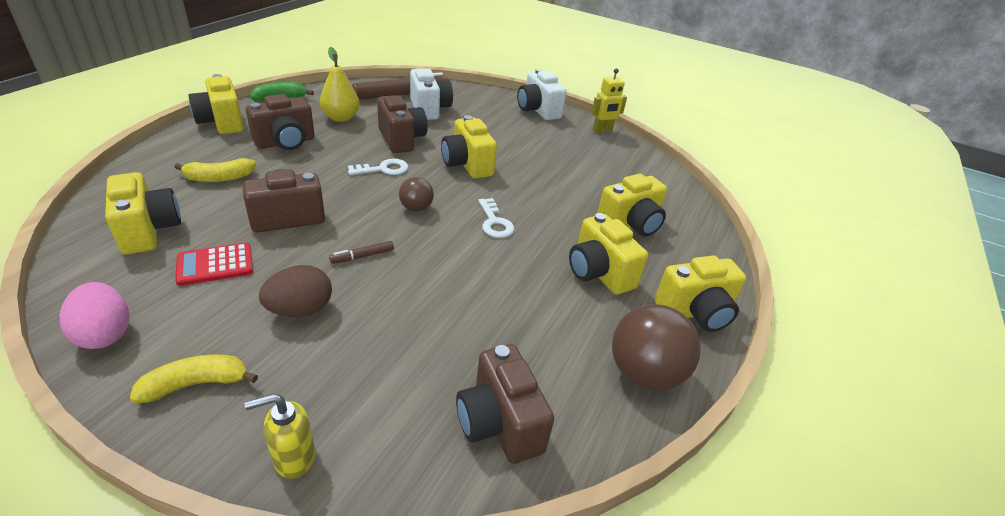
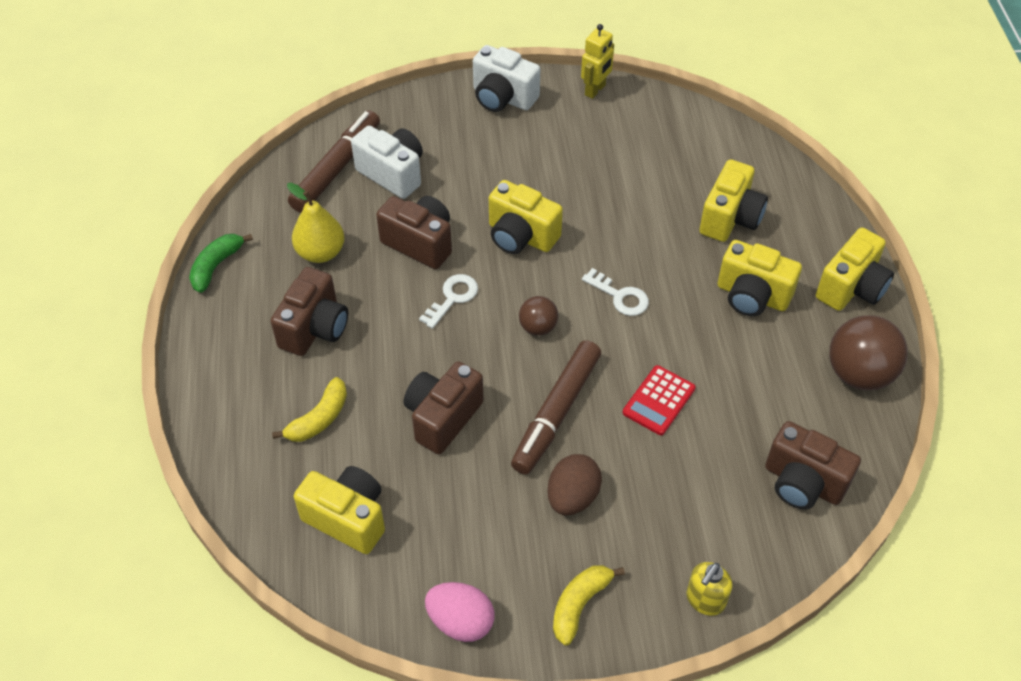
camera: 30 degrees left, 15 degrees up
(215, 265) = (453, 507): red calculator -> red calculator (659, 400)
(222, 122) = (210, 346): yellow camera -> none
(362, 256) = (556, 413): brown marker -> brown marker, size x2.35

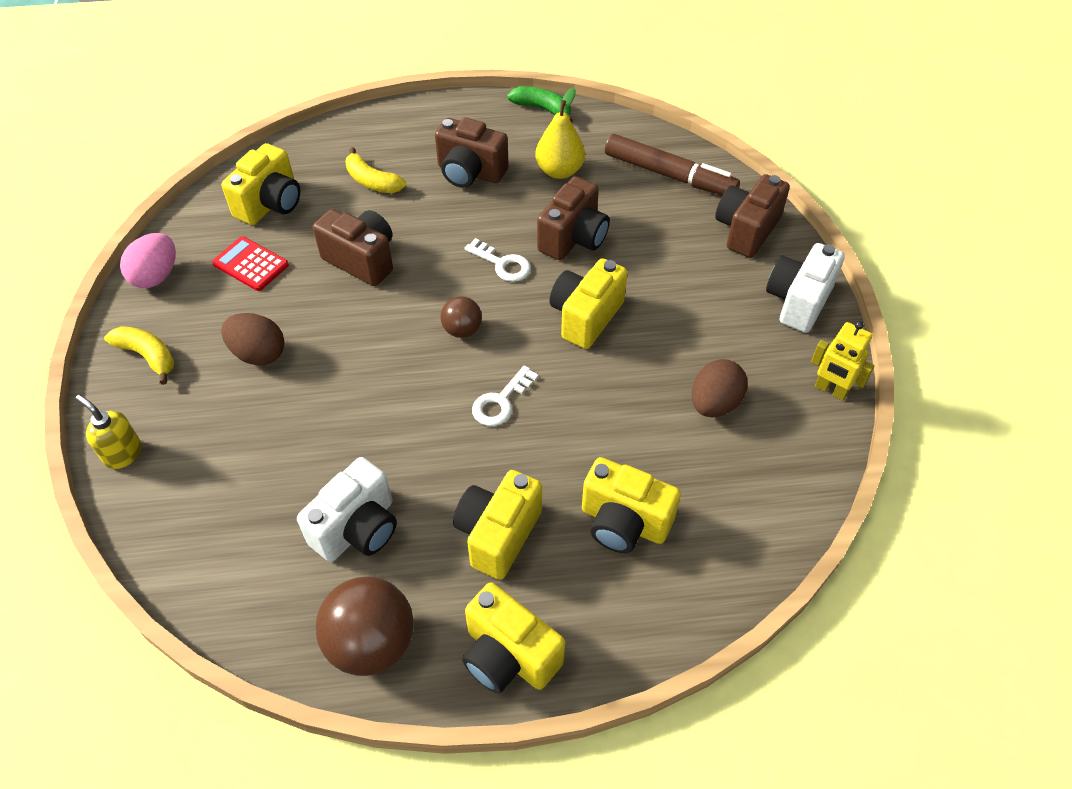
camera: 90 degrees right, 0 degrees up
(393, 173) = (667, 215): white camera -> white camera (357, 528)
(556, 413) = (355, 343): brown marker -> none
(613, 158) = (714, 403): none -> brown egg
(659, 400) = (359, 429): red calculator -> red calculator (250, 264)
(803, 483) = (232, 558): brown camera -> brown camera (746, 230)

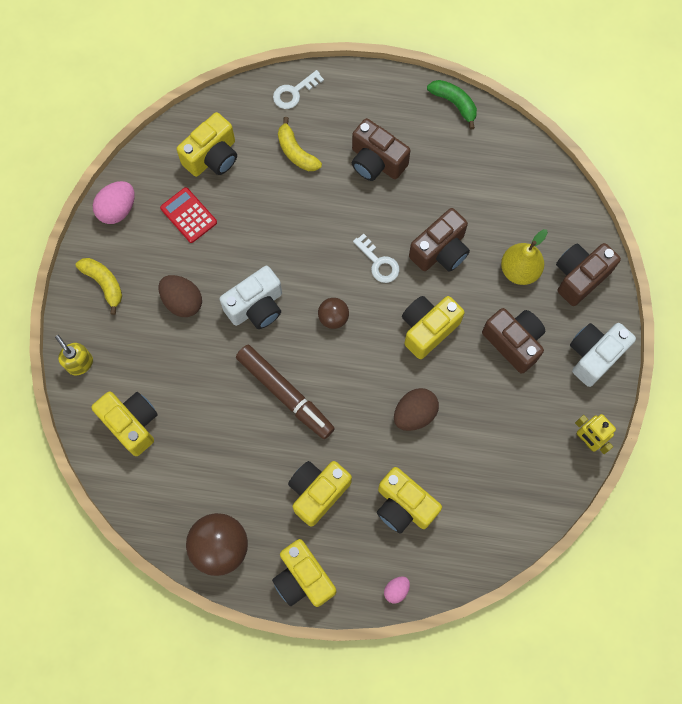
camera: 15 degrees right, 20 degrees up
(209, 510) = (132, 423): none -> yellow camera
(357, 528) = (226, 463): white camera -> white camera (256, 306)
(362, 260) = (272, 232): brown camera -> brown camera (513, 342)
(501, 401) = (346, 388): white key -> white key (294, 92)
(559, 171) = (449, 177): yellow pear -> yellow pear (519, 270)
(650, 636) = (396, 590): none -> pink egg
(669, 175) = (537, 204): brown marker -> brown marker (285, 394)
(714, 403) = (498, 429): brown egg -> brown egg (414, 414)

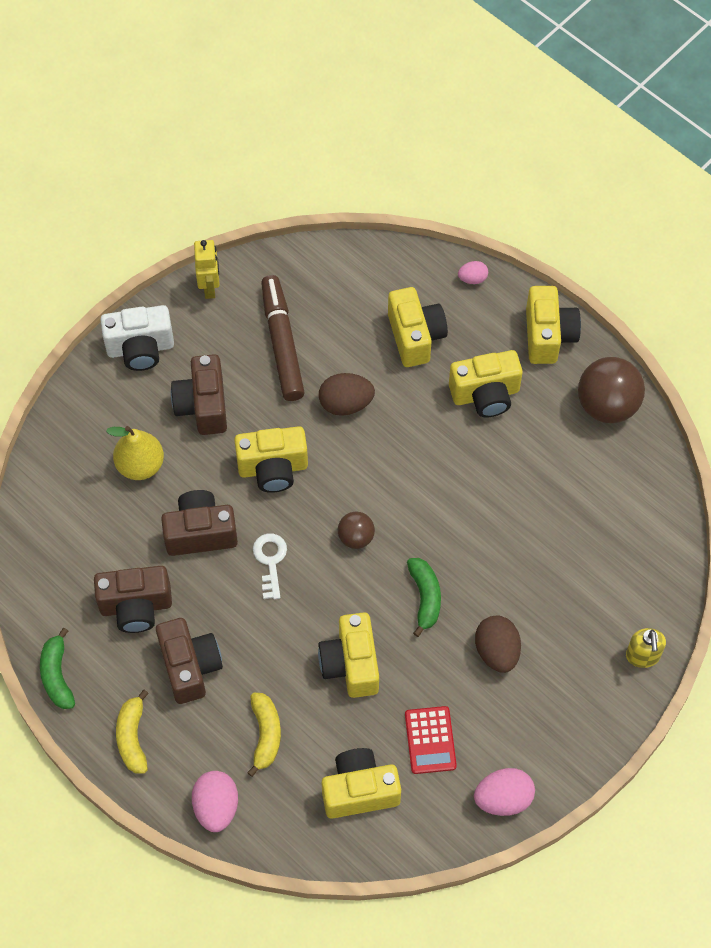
camera: 145 degrees left, 10 degrees down
(104, 283) = (568, 724): yellow banana -> yellow banana (132, 737)
(132, 423) = (624, 564): yellow camera -> yellow camera (351, 664)
(256, 306) = (425, 597): white camera -> green banana
(285, 394) = (455, 497): brown marker -> brown marker (282, 343)
(294, 92) = (216, 807): white key -> pink egg
(579, 277) = (90, 423): brown camera -> brown camera (136, 607)

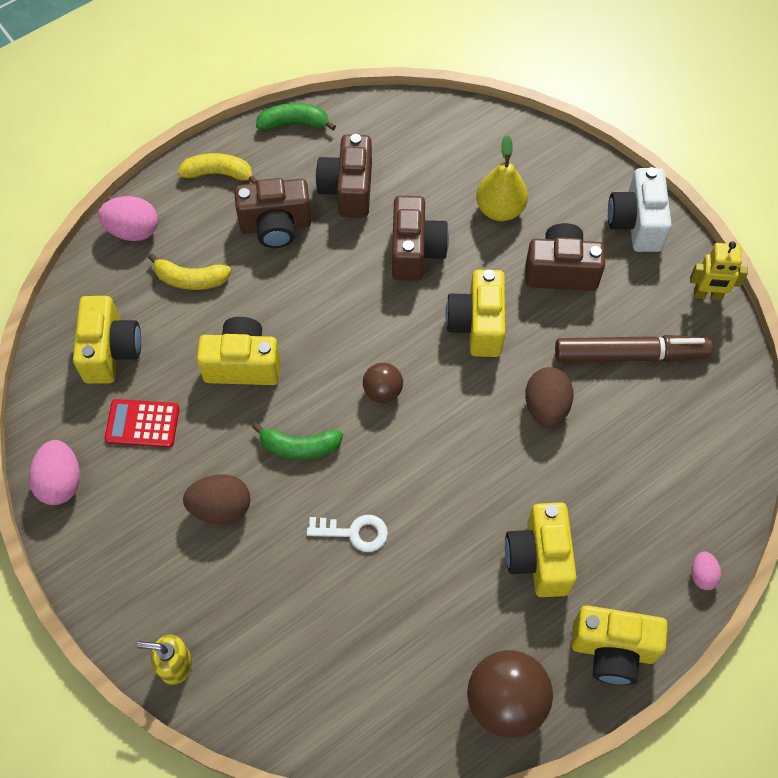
camera: 100 degrees right, 0 degrees up
(270, 561) = (372, 308): white key -> white key (354, 532)
(415, 336) = (626, 495): yellow camera -> none

